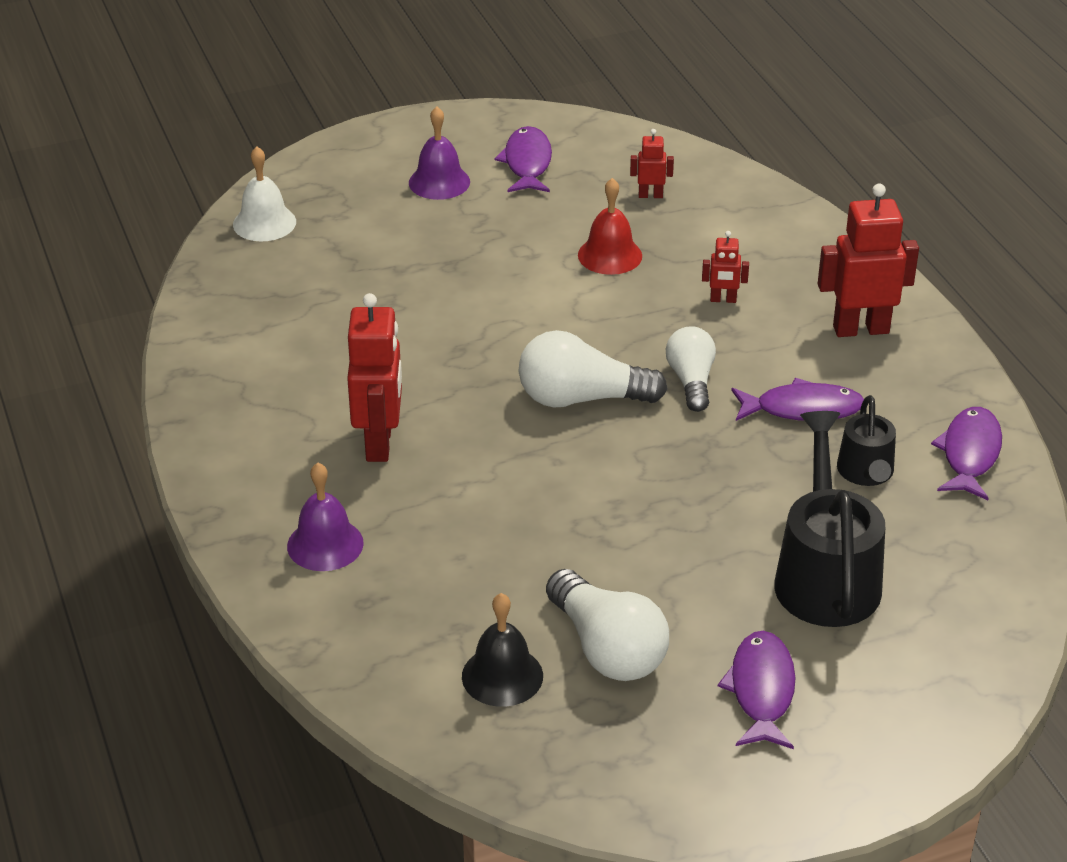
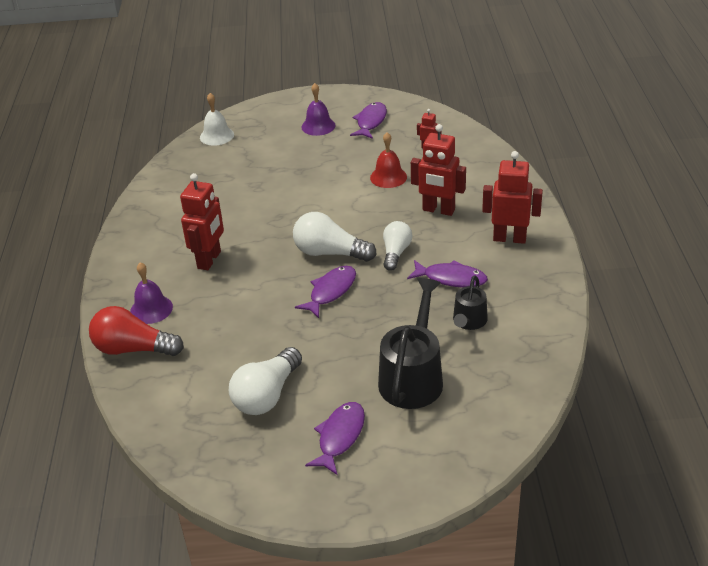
camera: 20 degrees right, 0 degrees up
(333, 616) = (133, 349): none -> red light bulb
(502, 676) = (202, 399): black bell -> none
(607, 649) = (267, 395): white light bulb -> white light bulb turned 45 degrees clockwise
(723, 300) = (438, 210): red robot -> red robot, size x2.04
(969, 454) = (537, 321): purple fish -> purple fish (331, 291)

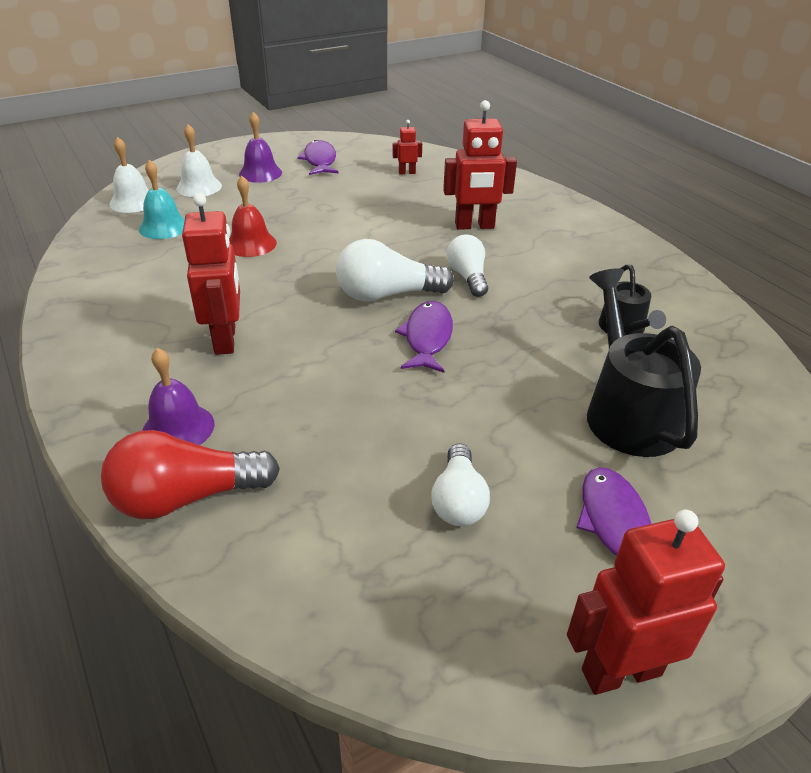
camera: 30 degrees left, 0 degrees up
(224, 162) = (164, 227): none -> turquoise bell
(267, 131) = (199, 187): none -> white bell
(267, 395) = (458, 500): white light bulb -> white light bulb, size x0.67
(388, 177) = (387, 206): red bell -> red bell (251, 244)
(451, 278) = (557, 289): purple fish -> none
(509, 238) = (577, 237): red robot -> red robot (620, 671)

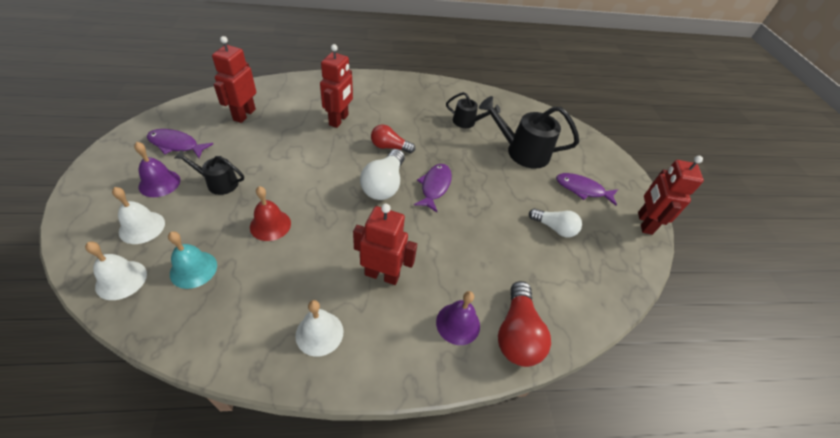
camera: 70 degrees left, 10 degrees up
(117, 322) = (319, 333): none -> white bell
(287, 198) = (218, 183): none -> black watering can
(407, 172) = (244, 114): red robot -> red robot, size x2.04
(427, 338) = (434, 186): purple fish -> purple fish turned 75 degrees clockwise
(468, 277) = (389, 147): white light bulb -> red light bulb

